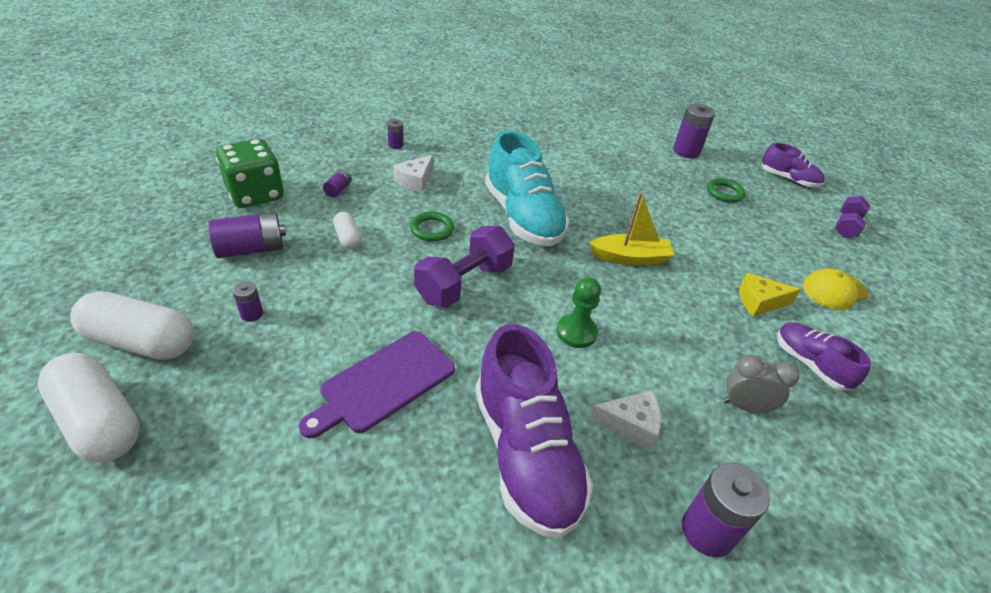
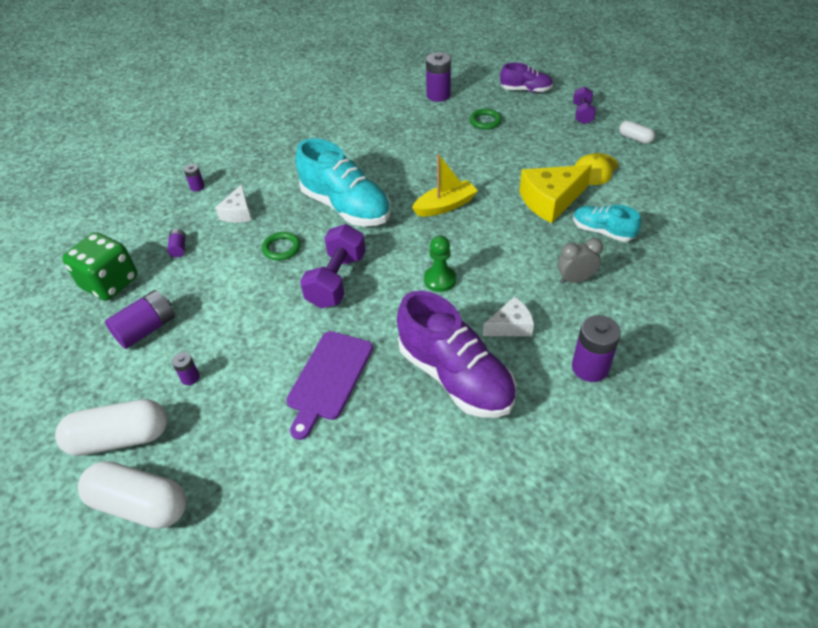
camera: 20 degrees left, 5 degrees up
(348, 238) = (219, 285): white capsule -> white capsule (635, 138)
(759, 302) = (550, 200): yellow cheese -> yellow cheese, size x1.70
(810, 364) = (602, 231): purple shoe -> turquoise shoe

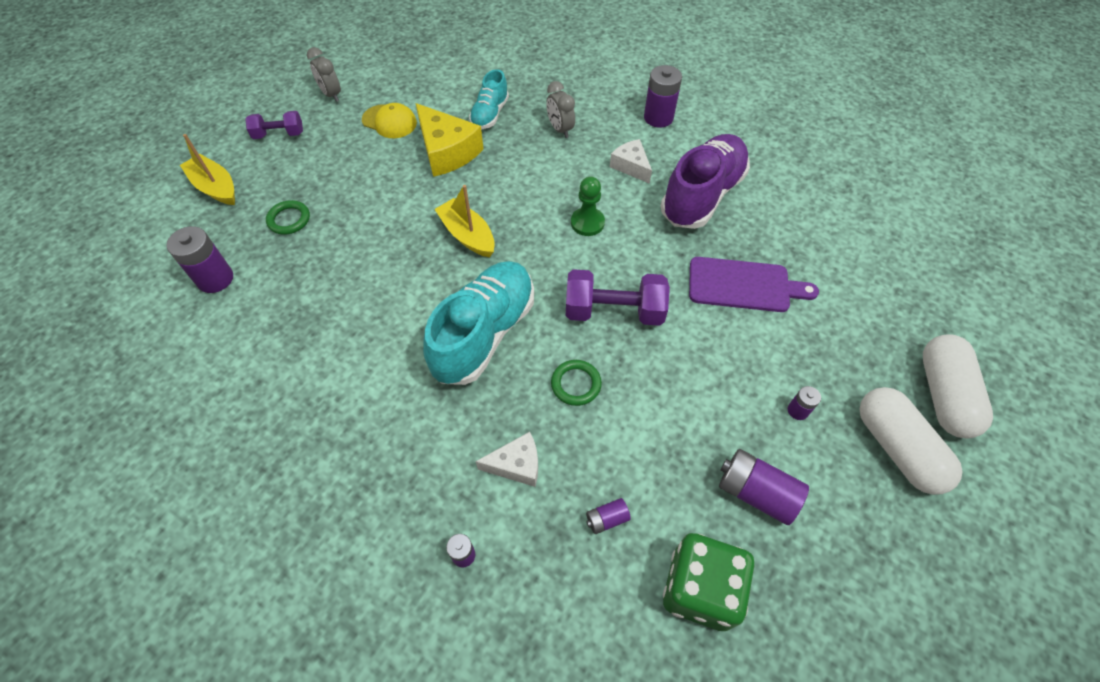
camera: 105 degrees left, 10 degrees up
(525, 90) = (215, 187): purple shoe -> yellow boat
(635, 138) = (331, 94): white capsule -> grey clock

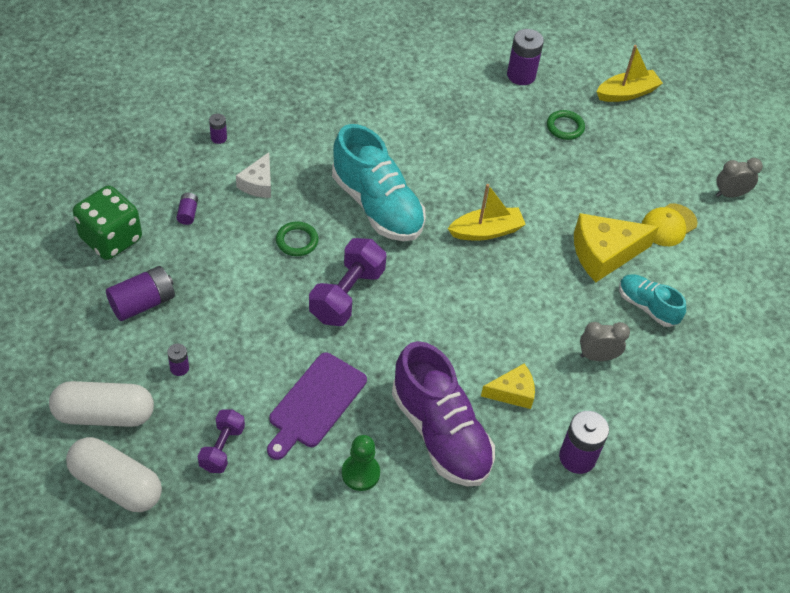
camera: 110 degrees right, 5 degrees down
(279, 134) = (682, 145): purple dumbbell -> purple dumbbell (222, 448)
(587, 223) = (455, 321): green pawn -> green pawn (360, 473)
(631, 166) = (512, 392): white cheese -> yellow cheese

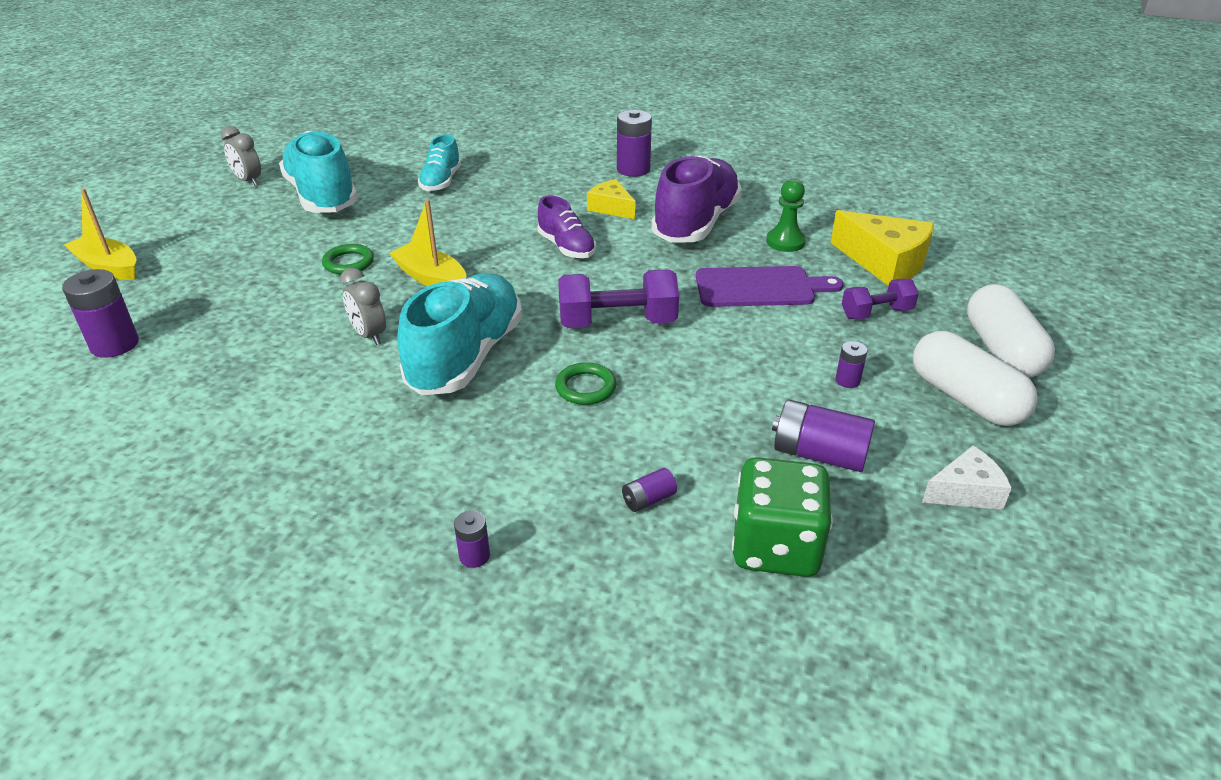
camera: 120 degrees left, 15 degrees down
(258, 183) = (527, 465): white cheese -> white cheese (965, 492)
(469, 325) = (566, 247): none -> purple shoe
(565, 127) = (207, 285): green ring -> green ring (348, 263)
(597, 356) = (524, 187): grey clock -> grey clock (369, 335)
(604, 253) = (395, 214): yellow cheese -> yellow cheese (884, 262)
(668, 225) = (322, 196): yellow cap -> turquoise shoe

